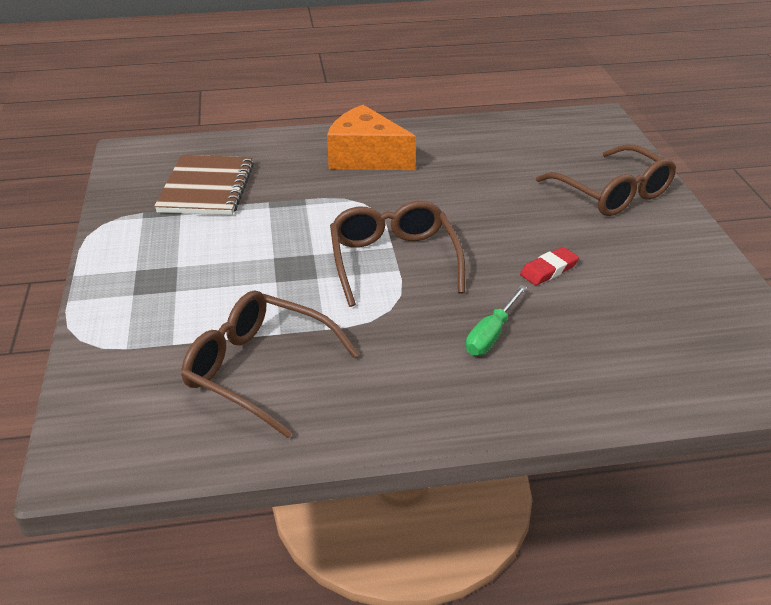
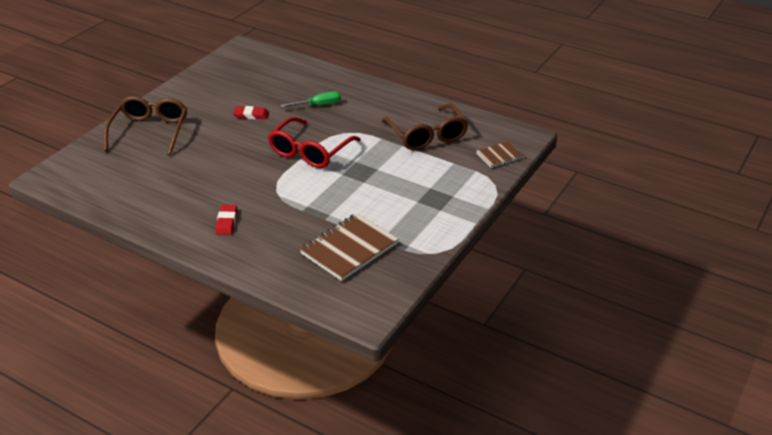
camera: 140 degrees left, 0 degrees up
(103, 393) = (499, 156): none -> brown notebook
(366, 157) = (226, 222): orange cheese -> red eraser
(393, 261) = (310, 151): brown glasses -> red glasses

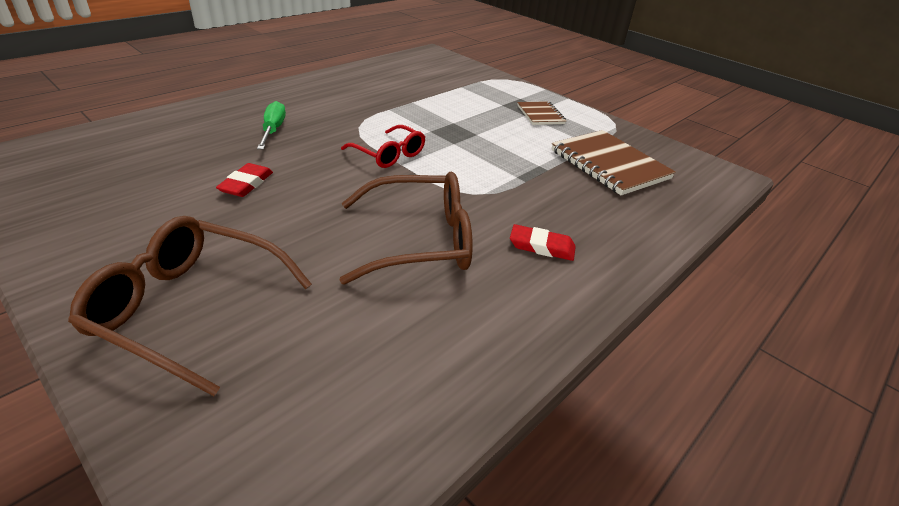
camera: 80 degrees left, 0 degrees up
(310, 151) = (389, 154): red glasses -> red glasses, size x0.62
(427, 135) = (401, 87): brown glasses -> brown glasses (419, 240)
(499, 156) = (459, 67): brown notebook -> brown notebook (540, 115)

